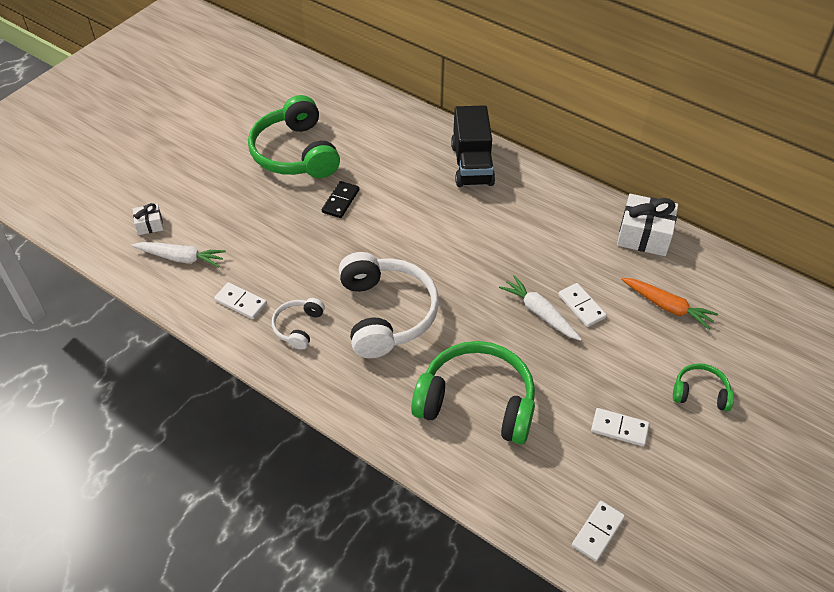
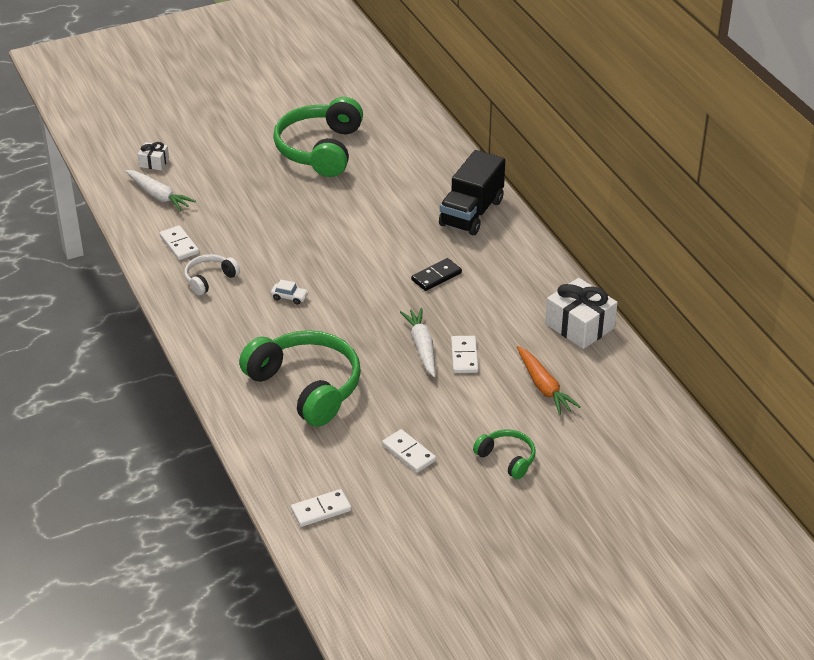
camera: 30 degrees right, 10 degrees down
(340, 201) = (326, 200): black domino -> black domino (436, 276)
(386, 314) = (289, 297): white headphones -> white car

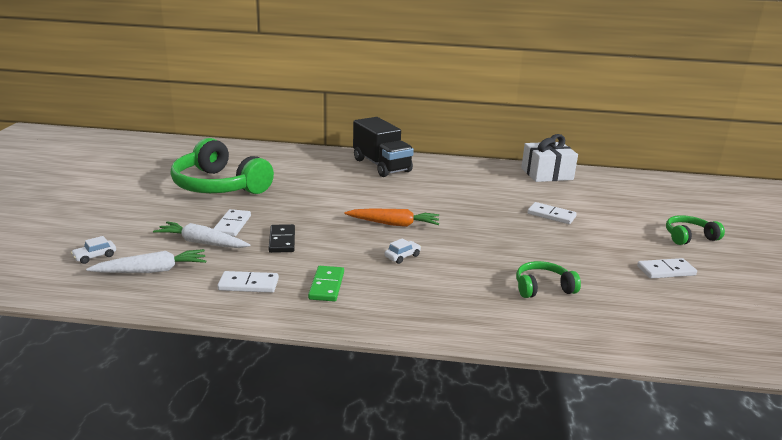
camera: 60 degrees left, 15 degrees down
(154, 162) = (95, 256): white gift -> white car
(209, 279) = (326, 286): white headphones -> green domino
(306, 386) = (543, 288): green headphones -> green headphones, size x0.49
(321, 510) = (739, 337): white domino -> white domino (232, 225)
(422, 347) = (526, 226): white carrot -> white carrot (202, 243)
(436, 276) = (442, 196): black domino -> black domino (282, 240)
(543, 386) = (607, 202): orange carrot -> orange carrot (393, 224)

